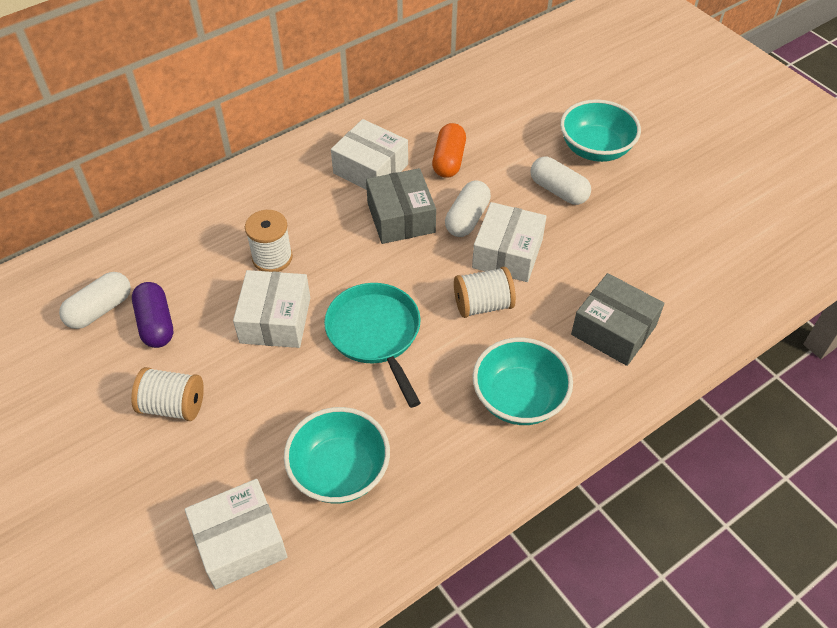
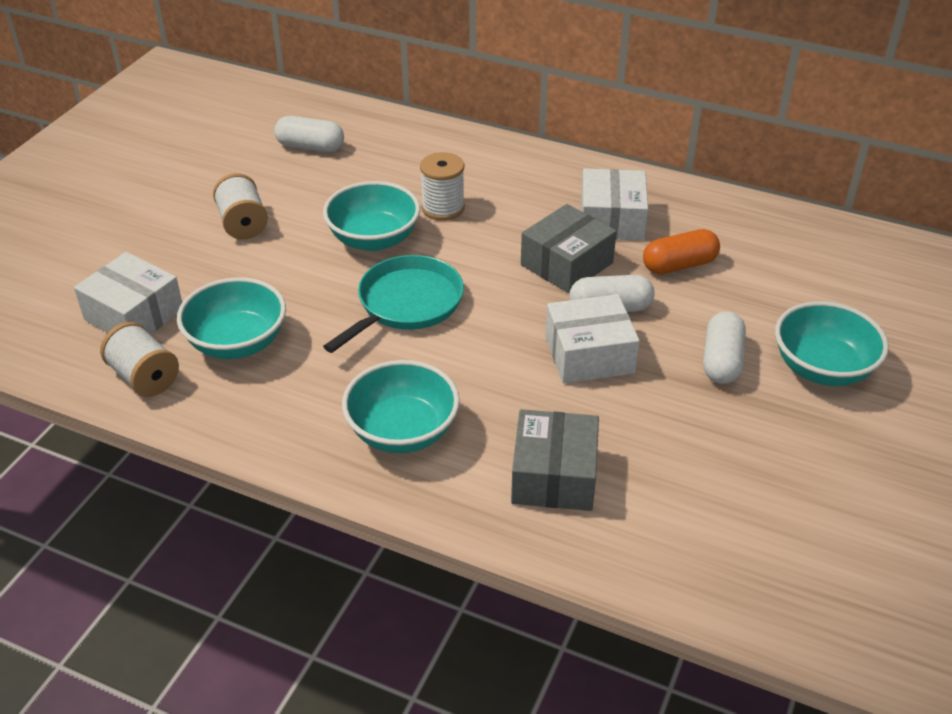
camera: 60 degrees right, 10 degrees down
(156, 324) = (318, 179): purple capsule -> none
(275, 320) = (374, 239): white box -> turquoise bowl
(483, 305) = (503, 362): white spool -> white spool (144, 377)

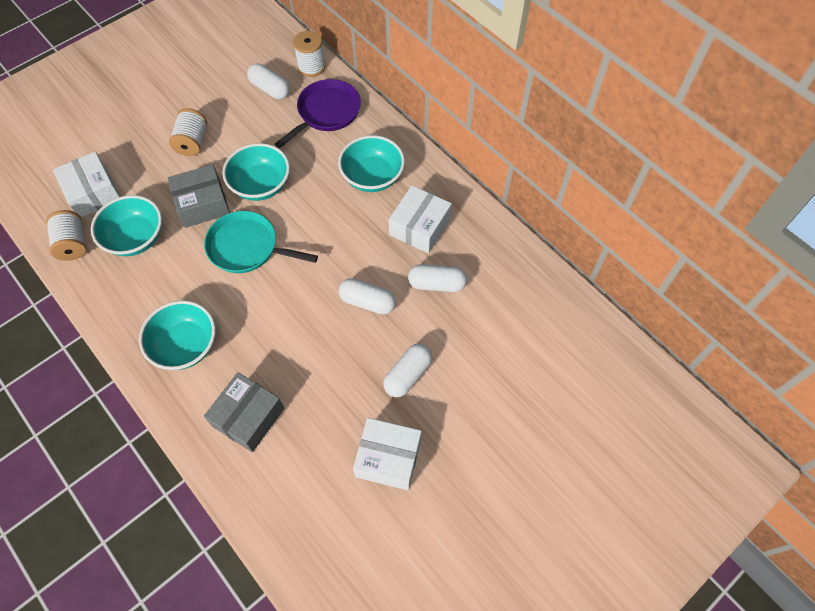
camera: 25 degrees right, 20 degrees up
(403, 149) = (326, 112): none -> purple pan
(406, 304) = (247, 247): turquoise pan -> turquoise pan turned 135 degrees counterclockwise
(443, 208) = (319, 175): white spool -> white spool (311, 67)
(566, 264) = (365, 253): grey box -> grey box (202, 204)
(589, 354) = (329, 334): white box -> white box (388, 458)
(679, 265) = (437, 284): orange capsule -> white capsule
(822, 368) = (468, 409): turquoise bowl -> turquoise bowl (372, 177)

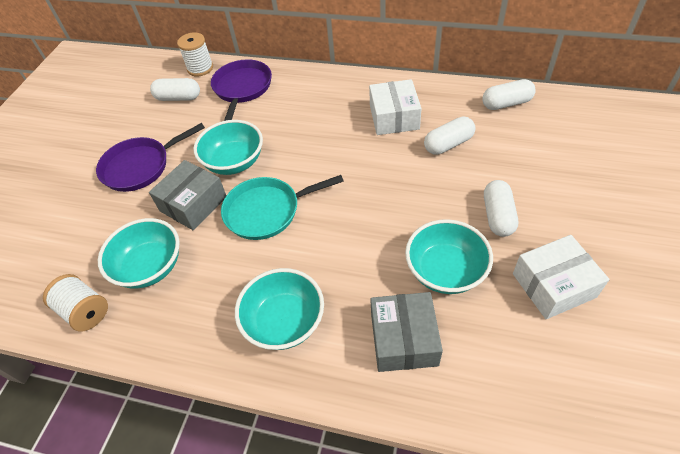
camera: 30 degrees left, 10 degrees down
(92, 193) = (71, 257): white box -> none
(192, 142) = (140, 166): white spool -> purple pan
(368, 302) = (410, 187): white capsule -> white capsule (506, 103)
(372, 177) = (323, 107): turquoise bowl -> turquoise bowl (445, 271)

